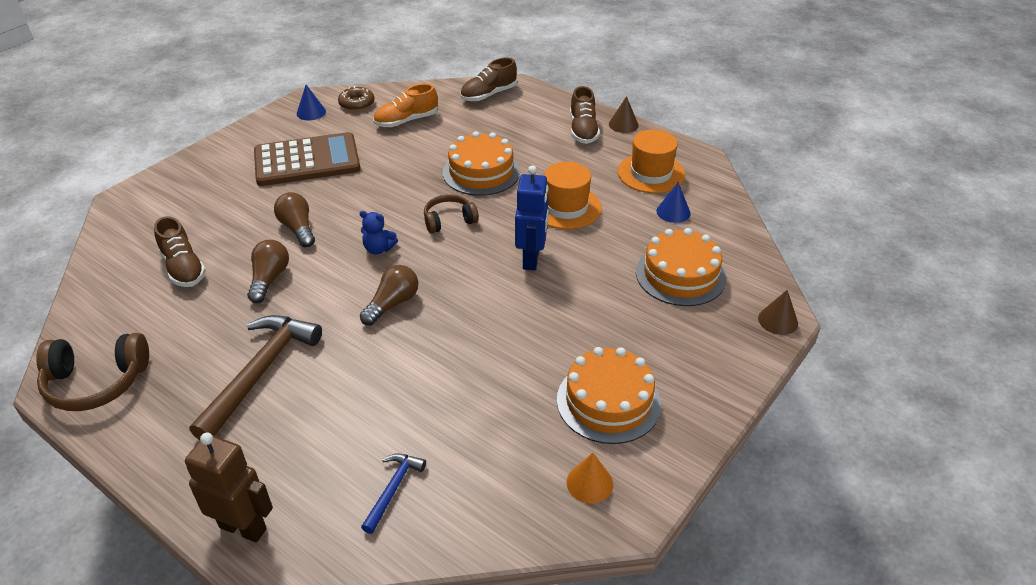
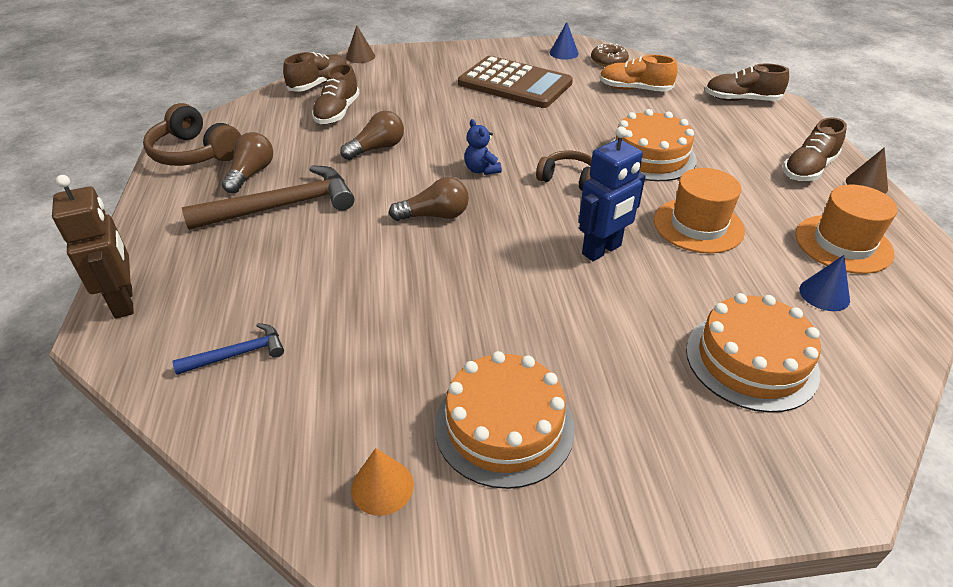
camera: 45 degrees right, 0 degrees up
(121, 251) = (319, 84): none -> brown shoe
(298, 228) = (443, 125): brown light bulb -> brown light bulb (251, 174)
(778, 320) = (827, 495): brown cone -> brown cone (360, 56)

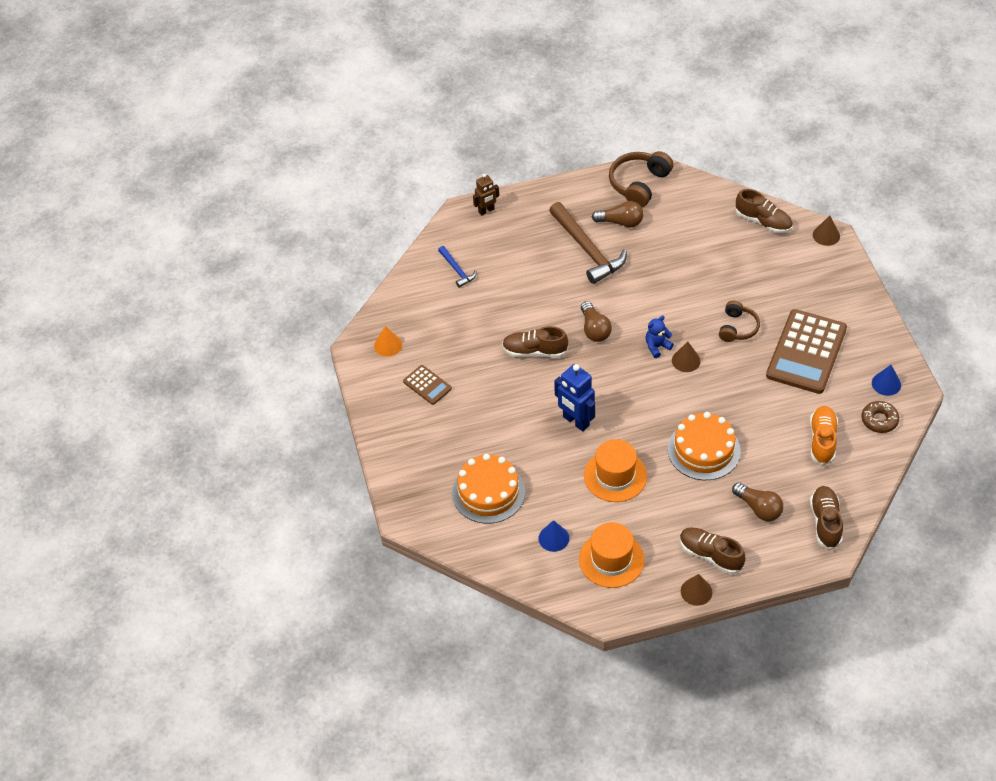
camera: 85 degrees right, 10 degrees up
(124, 302) = (486, 211): brown robot -> brown robot, size x0.63
(337, 112) = (719, 245): brown shoe -> brown shoe (534, 351)
(377, 148) = (671, 281): brown light bulb -> brown light bulb (758, 508)
(504, 426) = (427, 385): orange cake -> brown calculator
(509, 152) = (686, 360): none -> brown cone
(568, 179) = (657, 399): brown headphones -> brown headphones (737, 328)

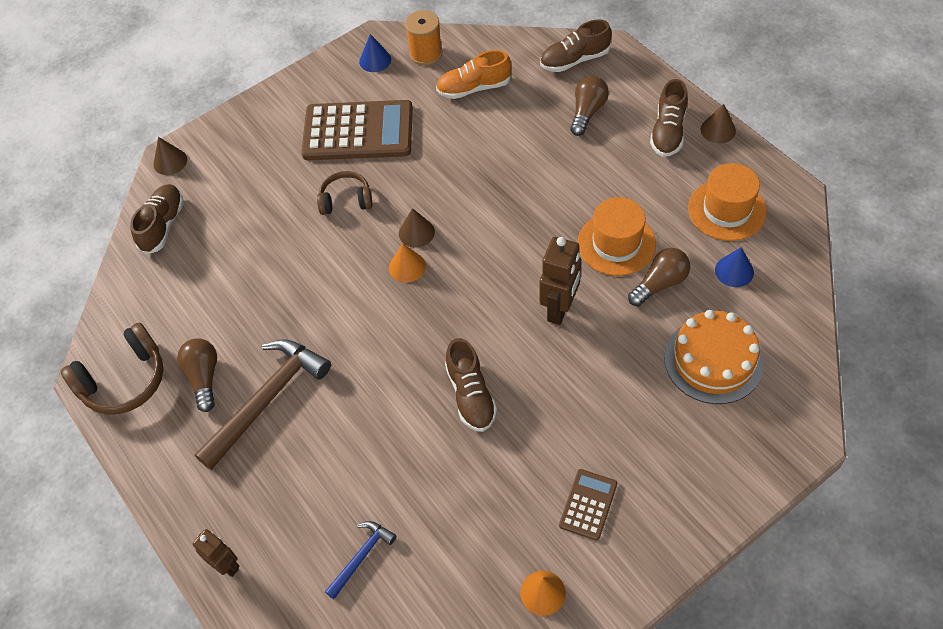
camera: 110 degrees left, 5 degrees up
(575, 421) = (560, 309): blue robot -> brown robot
(594, 329) = (406, 341): brown light bulb -> brown light bulb (660, 284)
(639, 184) = (124, 380): brown headphones -> brown headphones turned 45 degrees counterclockwise
(657, 347) = (407, 267): blue teddy bear -> orange cone
(704, 450) = (537, 177): orange cake -> none
(879, 420) = (426, 54): brown donut -> orange spool

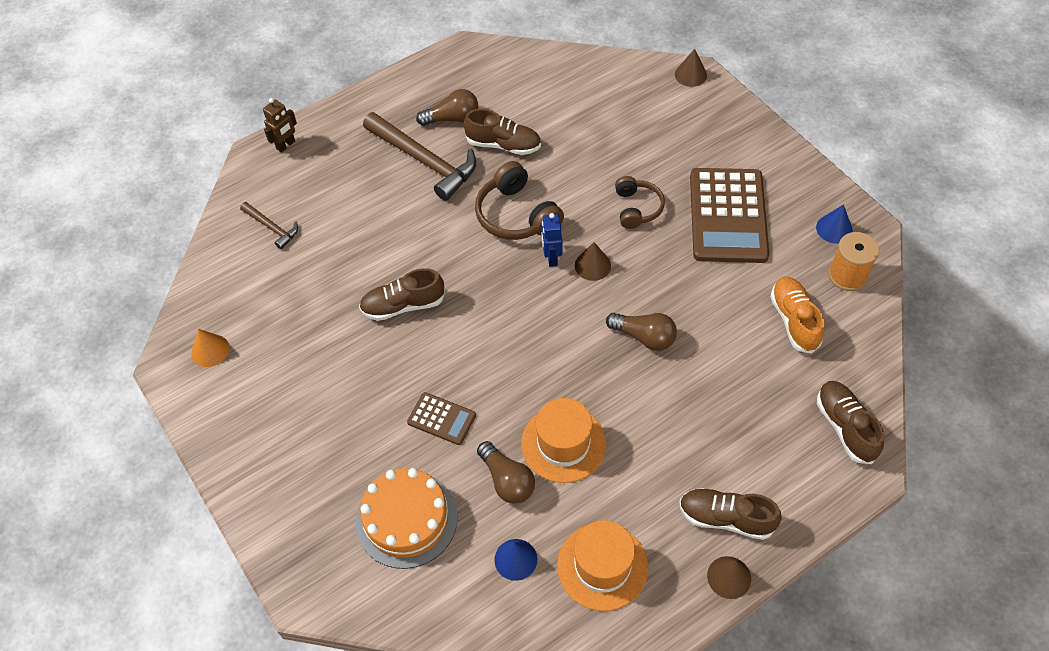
camera: 90 degrees right, 0 degrees up
(124, 380) = (457, 69): brown headphones -> brown headphones (516, 215)
(163, 225) = (615, 77): brown shoe -> brown shoe (503, 145)
(361, 557) = (272, 227): blue hammer -> brown hammer
(407, 267) = (551, 258): orange cone -> blue robot
(560, 309) = (487, 384): brown robot -> none
(587, 112) = (757, 433): brown light bulb -> brown light bulb (644, 337)
(588, 504) = (278, 390): brown calculator -> brown calculator (441, 419)

